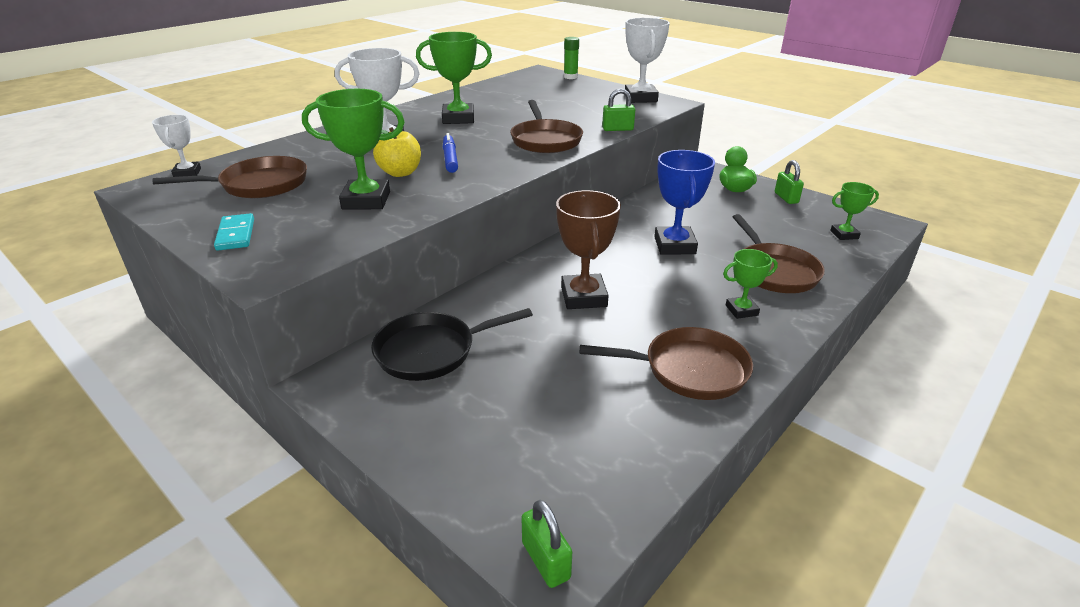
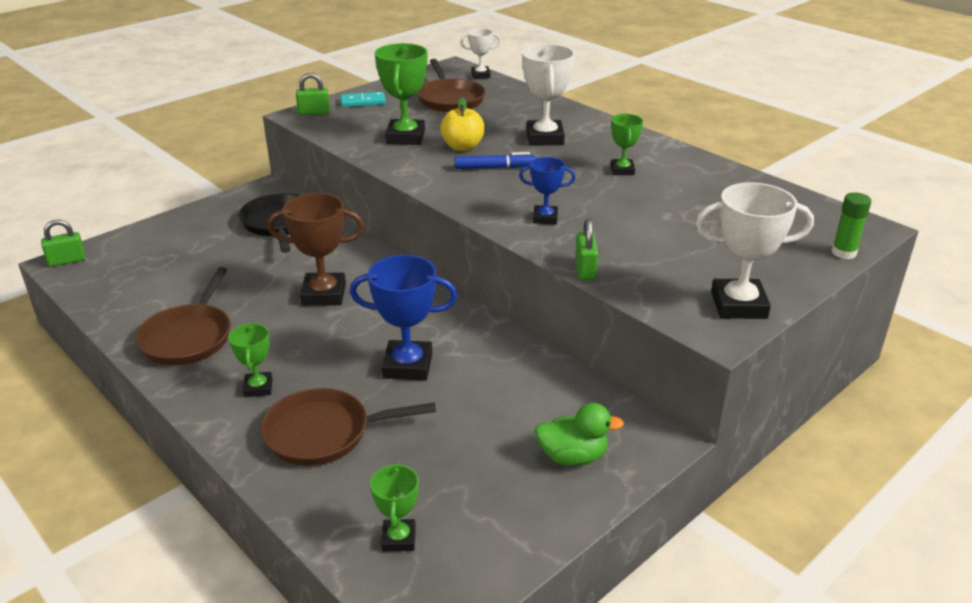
camera: 95 degrees right, 0 degrees up
(458, 118) = (622, 170): green trophy -> green trophy, size x0.58
(545, 140) = (545, 218): brown pan -> blue trophy
(786, 198) = (536, 510): green padlock -> green padlock (314, 113)

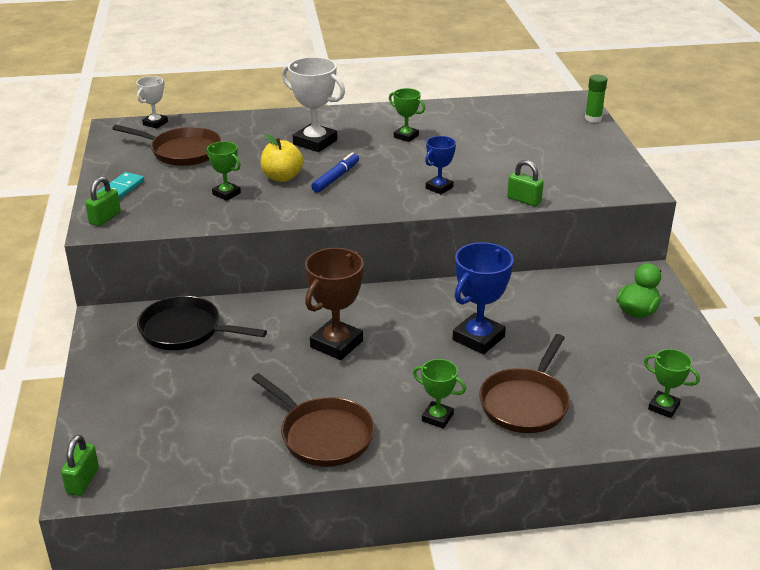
camera: 55 degrees left, 0 degrees up
(405, 137) = (226, 194): green trophy -> green trophy, size x0.58
(738, 305) = (616, 171): white trophy -> none

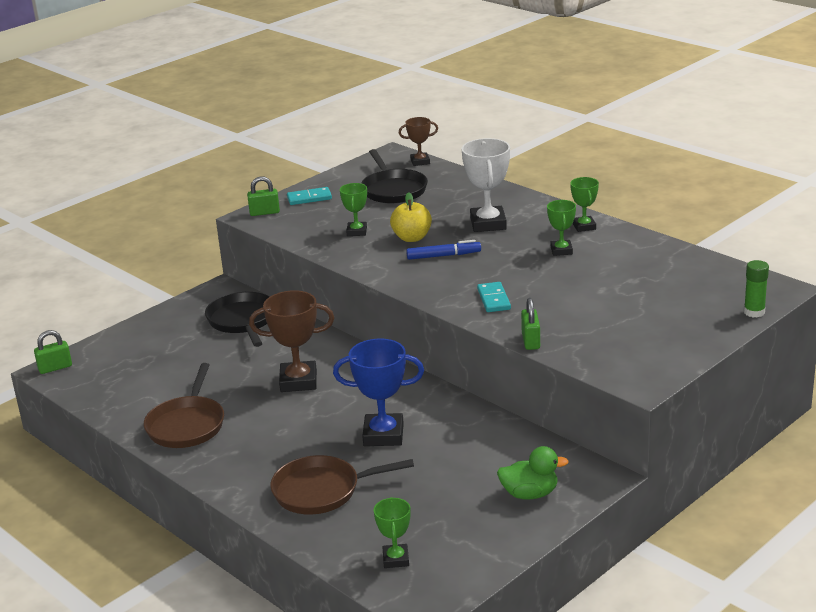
camera: 55 degrees right, 5 degrees down
(155, 123) = (420, 162): white trophy -> brown trophy
(182, 151) = (393, 189): brown pan -> black pan
(437, 417) = (258, 460): green trophy -> green trophy (584, 226)
(439, 188) = (493, 299): blue trophy -> turquoise domino

